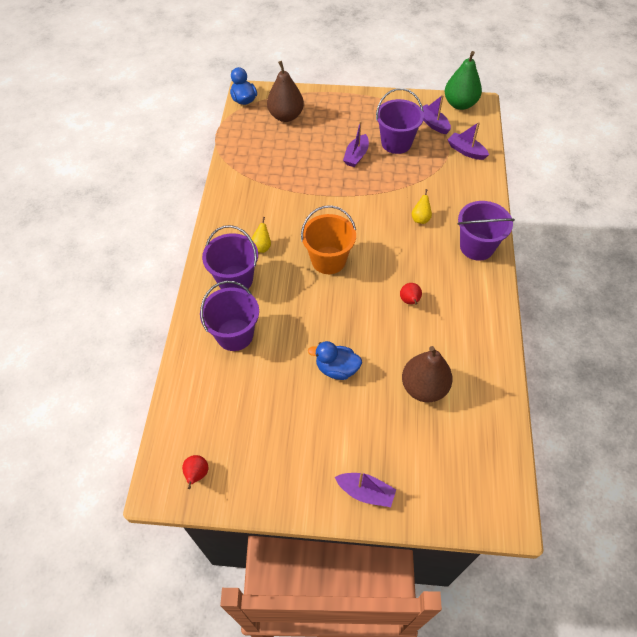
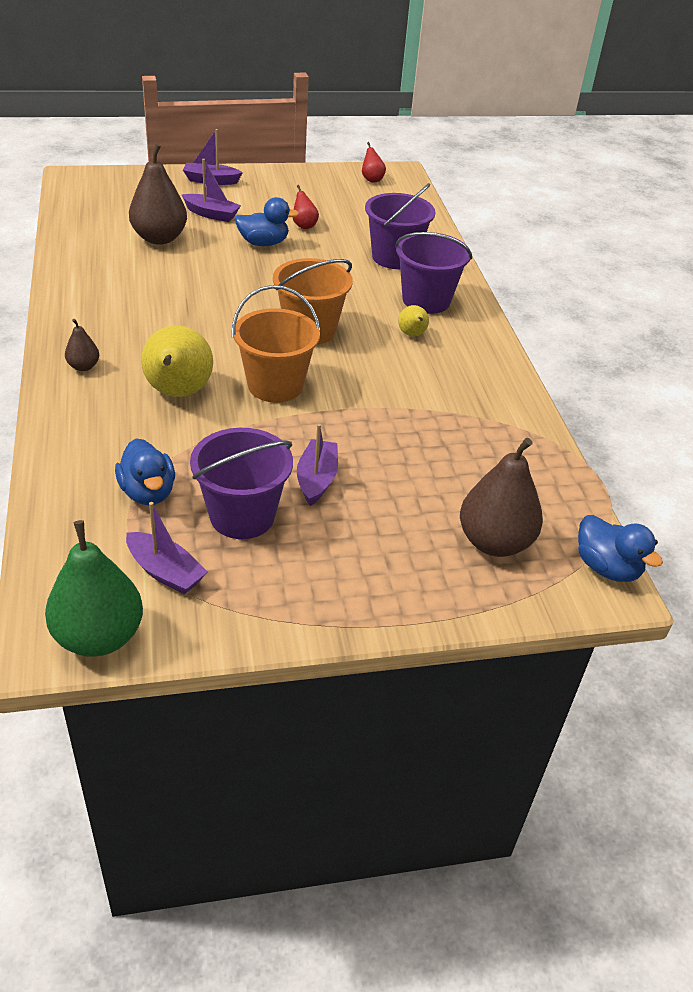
camera: 160 degrees right, 15 degrees down
(363, 217) = (275, 385): none -> orange bucket
(410, 301) = (184, 301): red pear -> red pear (304, 225)
(420, 219) = (178, 393): yellow pear -> yellow pear, size x2.05
(439, 160) = (148, 492): none -> blue duck
(466, 151) = (90, 518): purple boat -> purple boat (211, 214)
(477, 247) = (83, 366): purple bucket -> brown pear

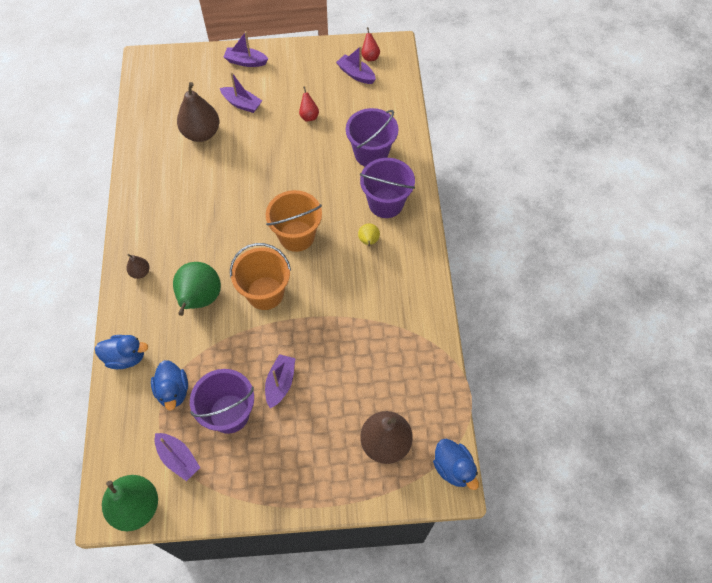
camera: 10 degrees right, 20 degrees up
(178, 393) = (200, 299): yellow pear -> green pear
(263, 243) = (276, 138): blue duck -> blue duck (126, 357)
(357, 192) = (356, 74): none -> purple boat

